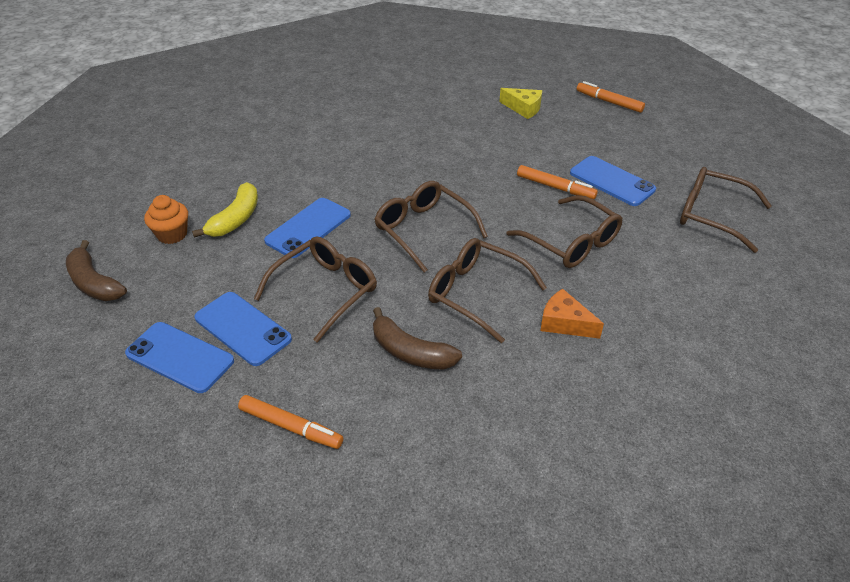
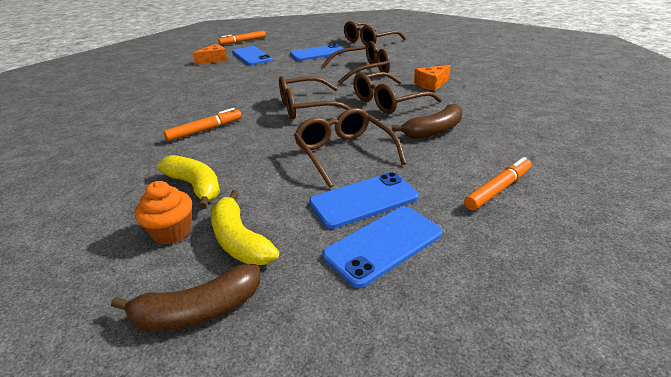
camera: 65 degrees left, 10 degrees down
(169, 273) = (240, 240): none -> yellow banana
(308, 228) = (253, 150): blue phone -> blue phone (252, 56)
(523, 108) = (214, 60): yellow cheese -> orange cheese
(555, 187) = (306, 66): orange marker -> orange marker (205, 130)

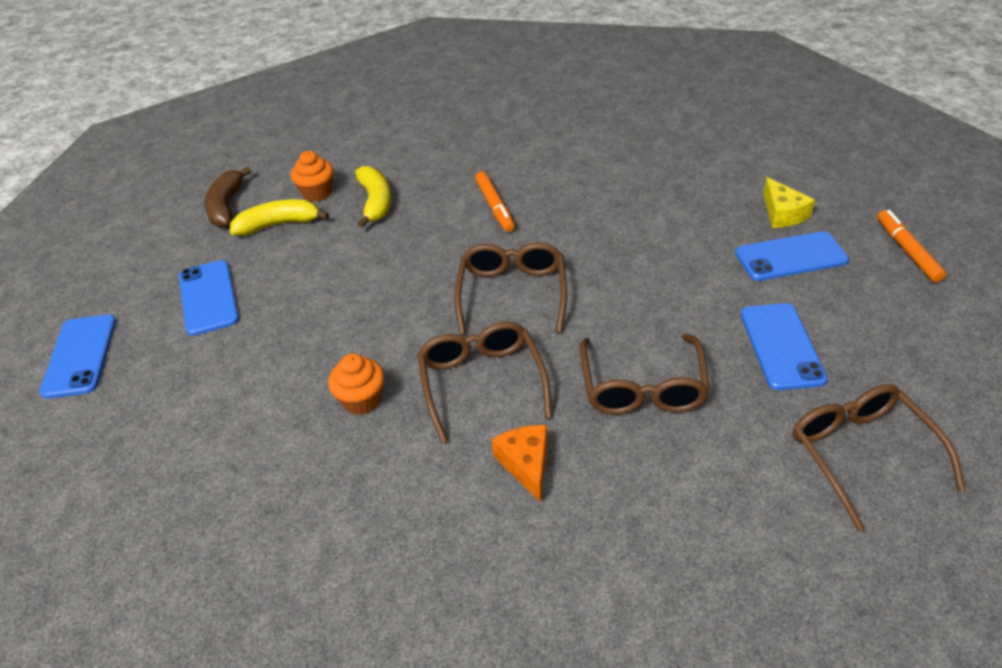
camera: 110 degrees right, 10 degrees up
(195, 186) = (375, 202): yellow banana -> yellow banana turned 75 degrees counterclockwise
(214, 60) = (782, 213): orange cheese -> yellow cheese
(344, 153) = (365, 304): brown glasses -> none
(364, 200) = (272, 300): blue phone -> blue phone (80, 356)
(434, 130) = (361, 400): brown banana -> orange cupcake
(498, 189) = (208, 402): orange marker -> none

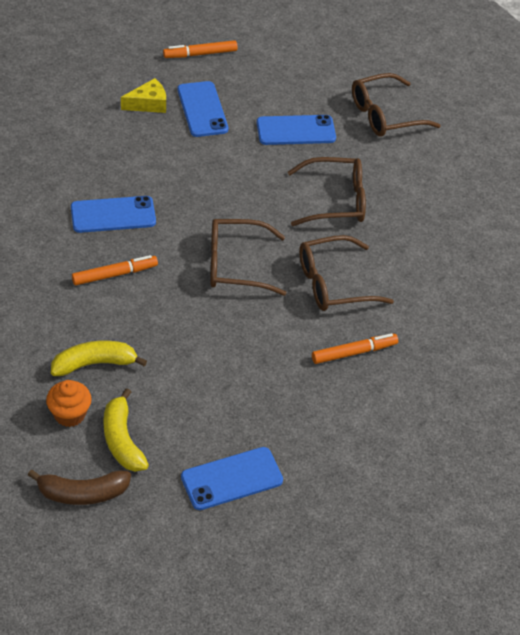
camera: 100 degrees left, 5 degrees up
(80, 356) = (309, 566): blue phone -> blue phone (113, 215)
(361, 400) = (353, 352): orange cupcake -> orange marker
(526, 464) = (405, 261): orange cheese -> none

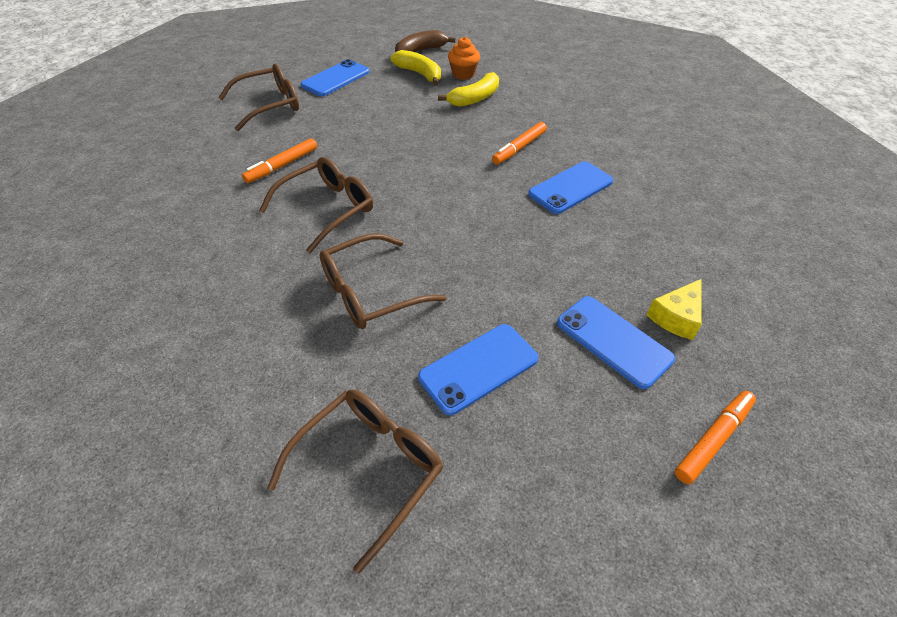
camera: 155 degrees right, 0 degrees up
(235, 265) = (429, 190): brown glasses -> brown glasses (270, 105)

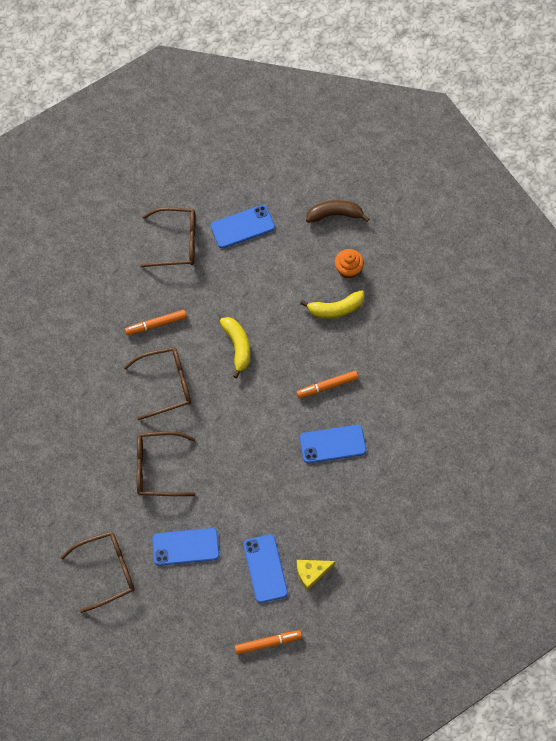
camera: 30 degrees right, 20 degrees up
(419, 74) = (313, 251): yellow banana -> yellow banana (237, 346)

